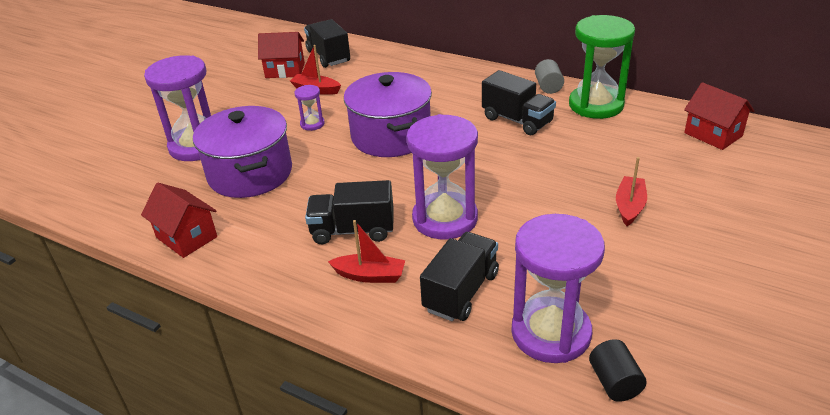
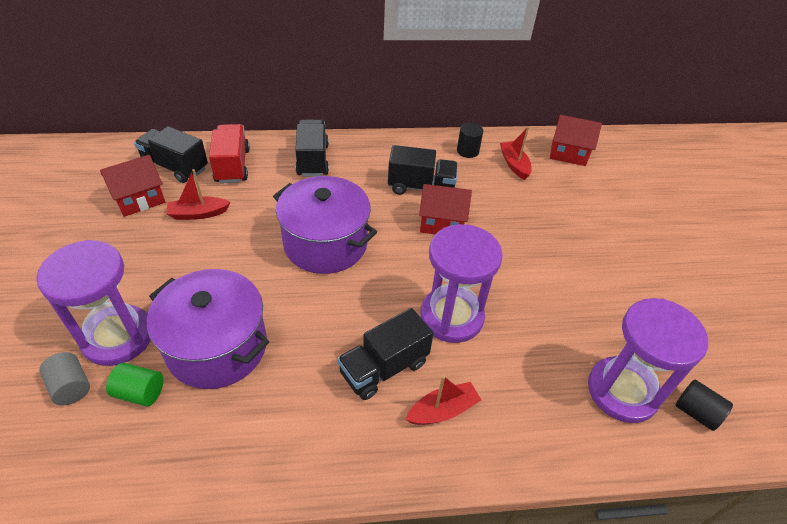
camera: 40 degrees left, 10 degrees up
(180, 181) = (140, 392): none -> green cylinder
(186, 237) = (216, 463): red house -> red house (441, 223)
(312, 124) = (232, 258): purple hourglass -> none
(371, 65) = (232, 166): none -> red truck
(461, 291) = (528, 387): black truck -> black truck (312, 160)
(548, 87) = (416, 143): grey cylinder -> grey cylinder (71, 387)
(596, 105) = (467, 151): green hourglass -> black cylinder
(629, 206) = (572, 243): red boat -> red boat (514, 164)

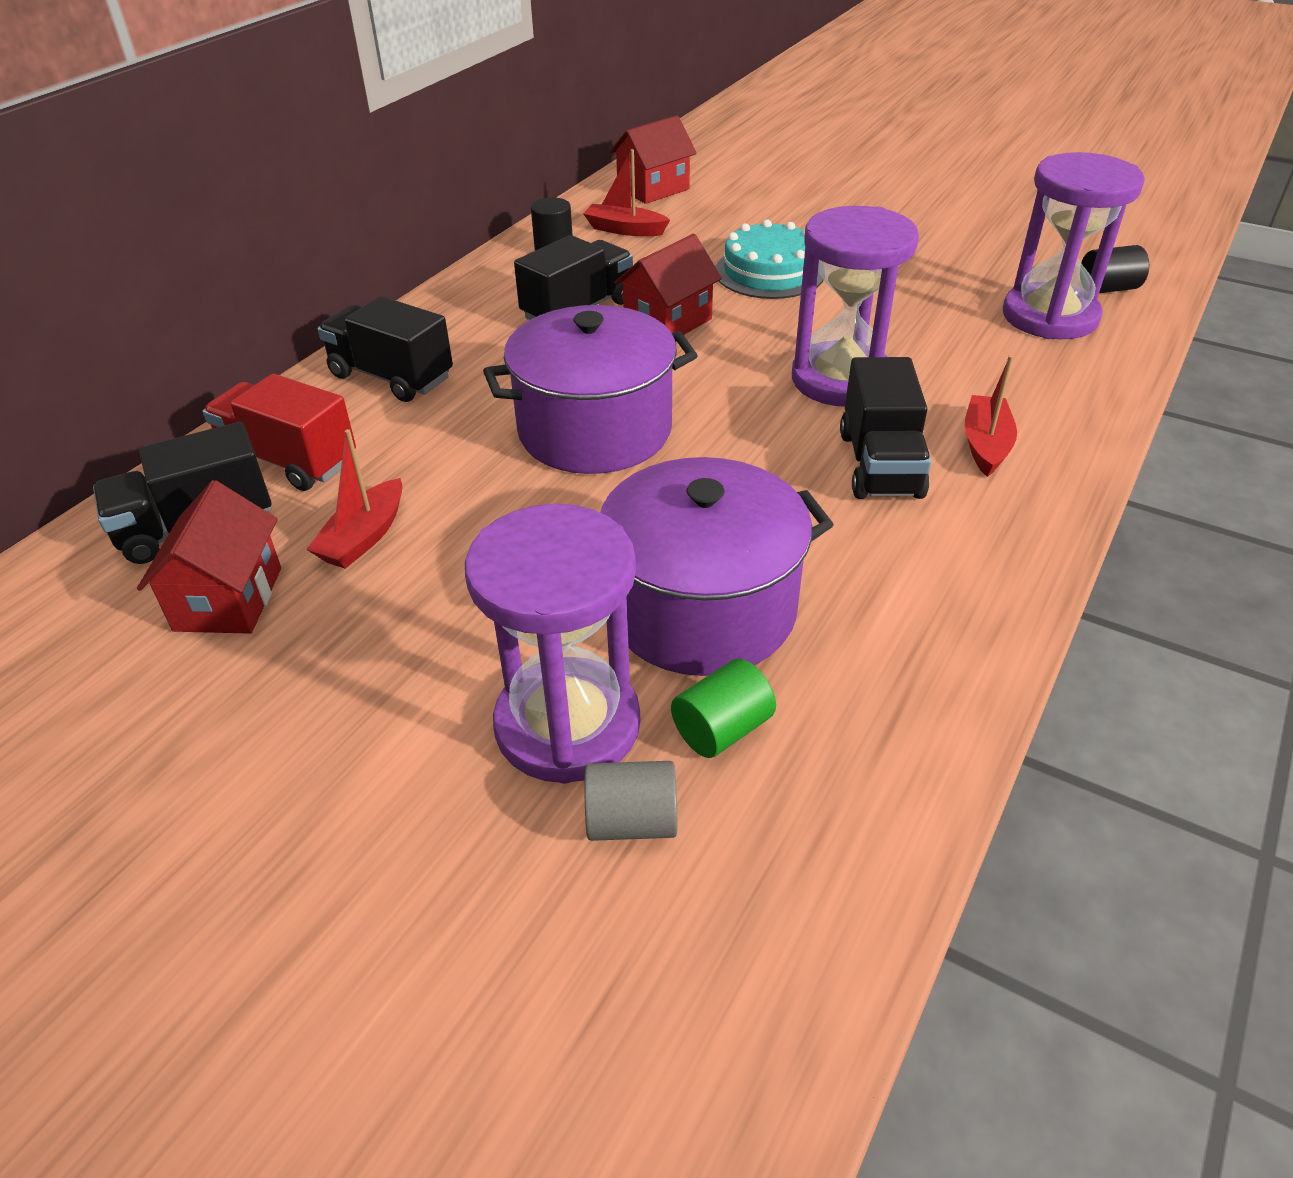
camera: 50 degrees left, 5 degrees down
(532, 238) = (769, 272): none -> turquoise cake

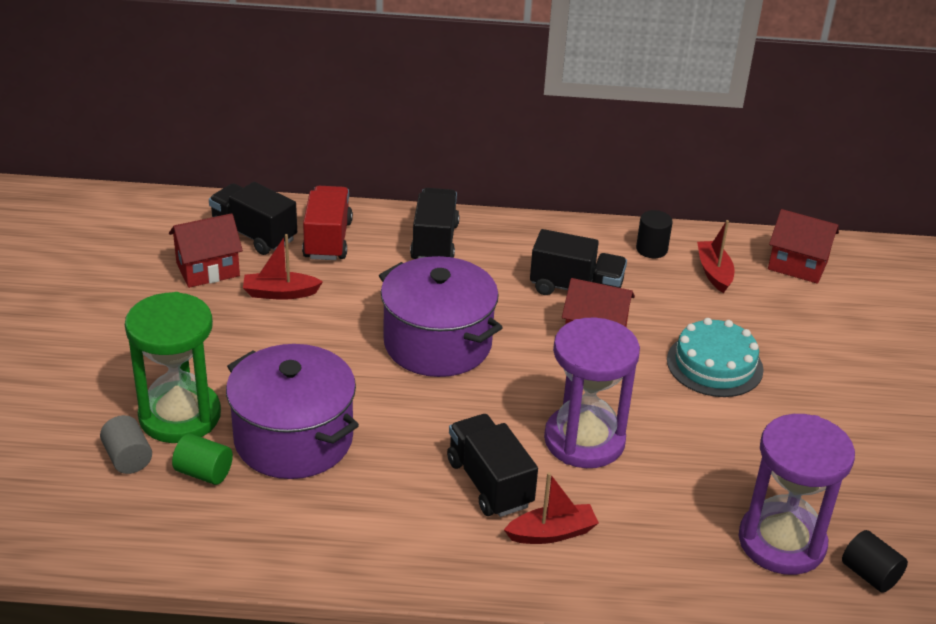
camera: 60 degrees right, 5 degrees down
(567, 725) = (180, 416): purple hourglass -> green hourglass
(880, 465) = (489, 483): black truck -> black truck turned 90 degrees clockwise

